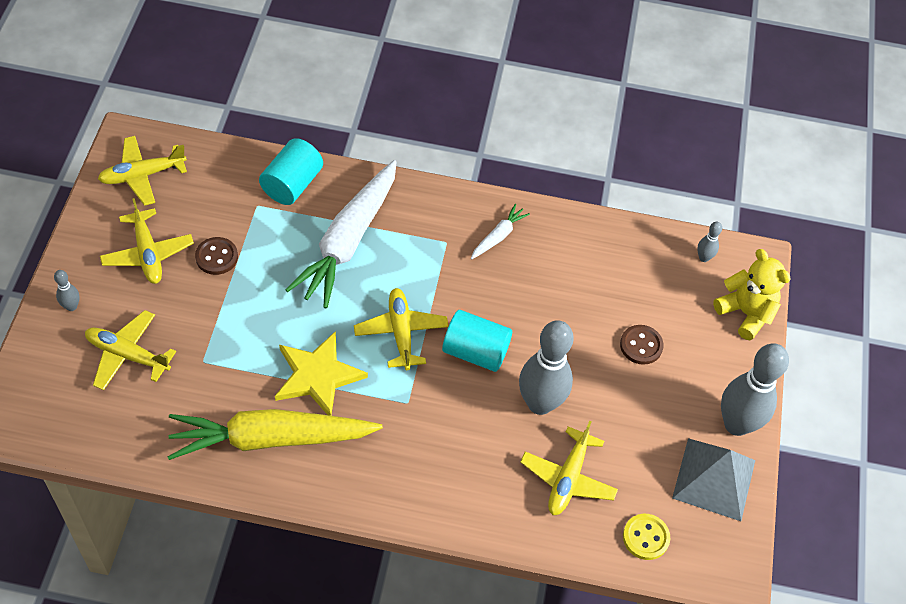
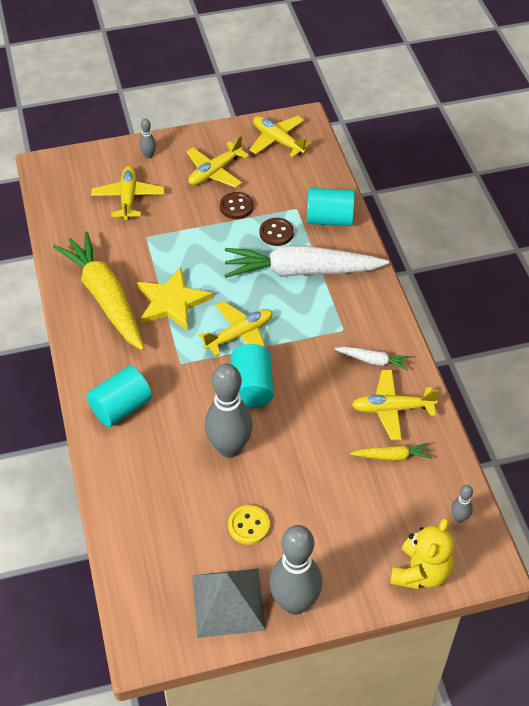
camera: 70 degrees right, 5 degrees down
(436, 482) = (121, 407): none -> turquoise cylinder
(568, 478) = (170, 492): yellow plane -> yellow plane (392, 409)
(615, 275) = (392, 456): none -> yellow carrot
(641, 345) = (331, 500): brown button -> brown button (276, 233)
(645, 537) = (144, 568): yellow button -> yellow button (249, 526)

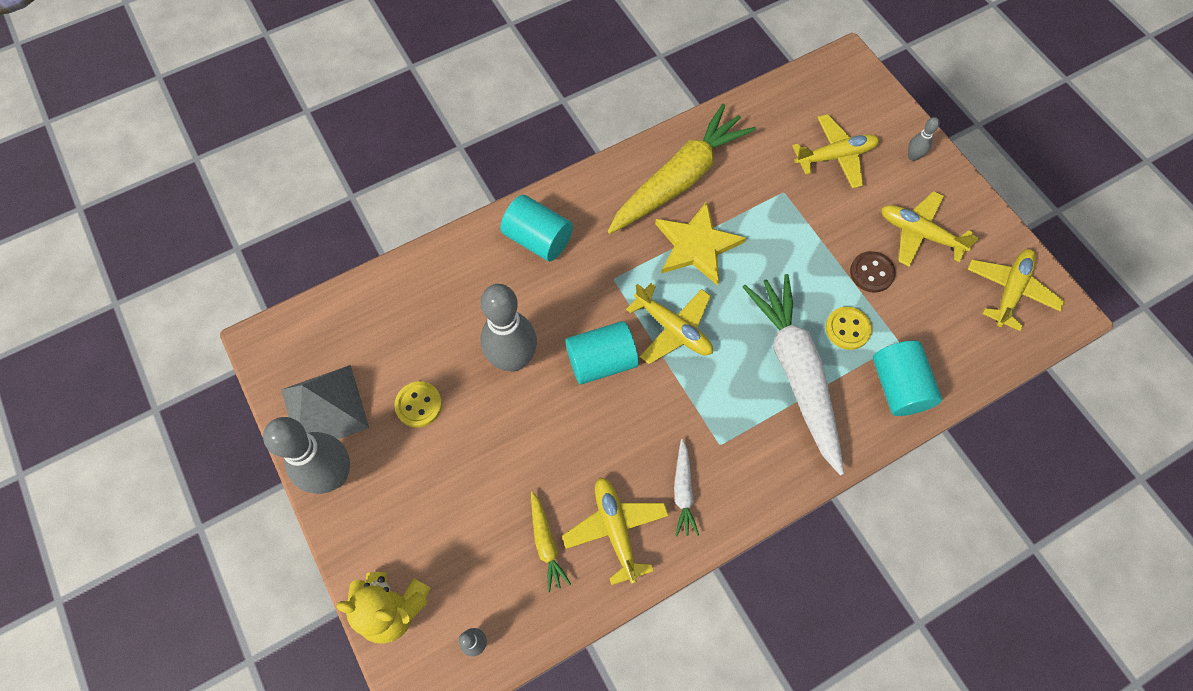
camera: 75 degrees right, 15 degrees up
(276, 233) = (847, 329): brown button -> yellow button

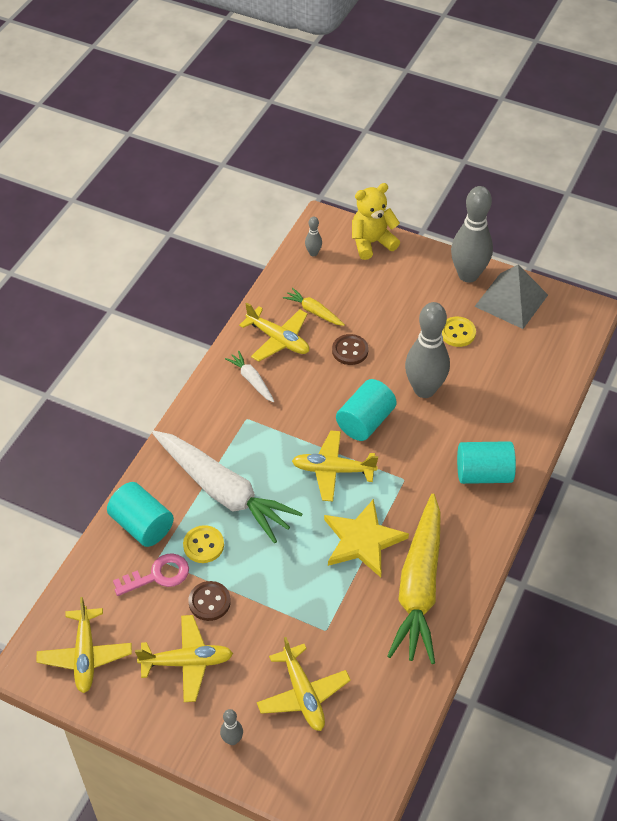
camera: 145 degrees right, 15 degrees down
(549, 459) = (350, 351): none -> brown button
(835, 156) = (303, 694): yellow plane -> yellow plane turned 60 degrees counterclockwise
(907, 325) = (158, 575): none -> pink key

